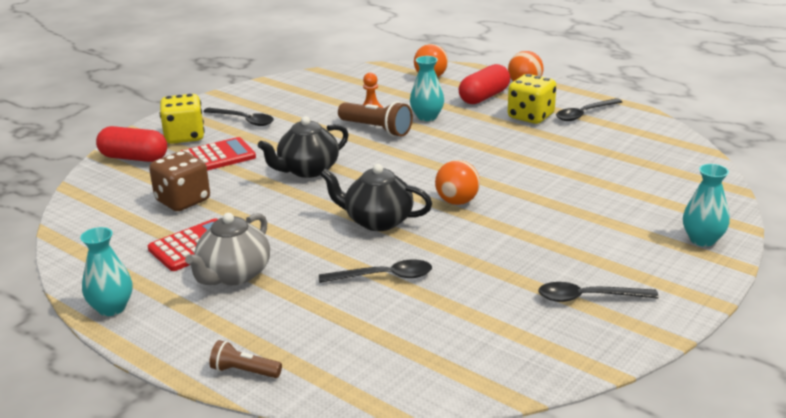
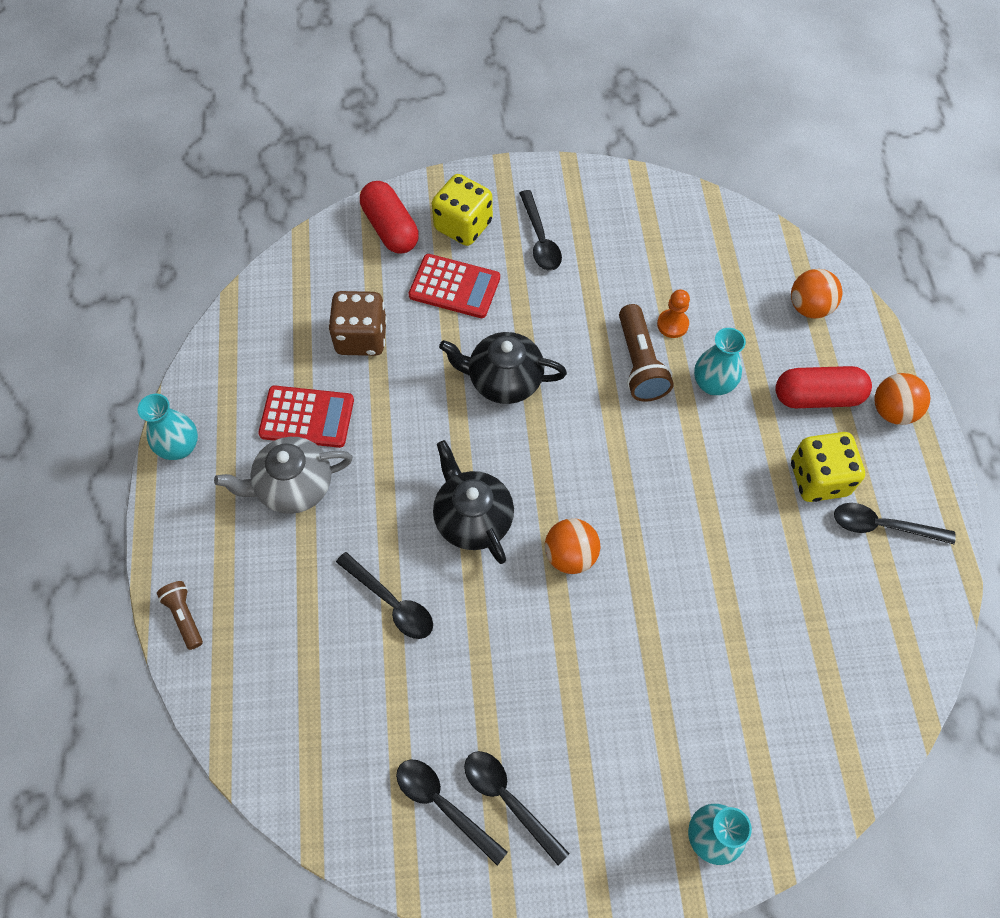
camera: 45 degrees right, 35 degrees up
(558, 325) = (443, 804): none -> black spoon

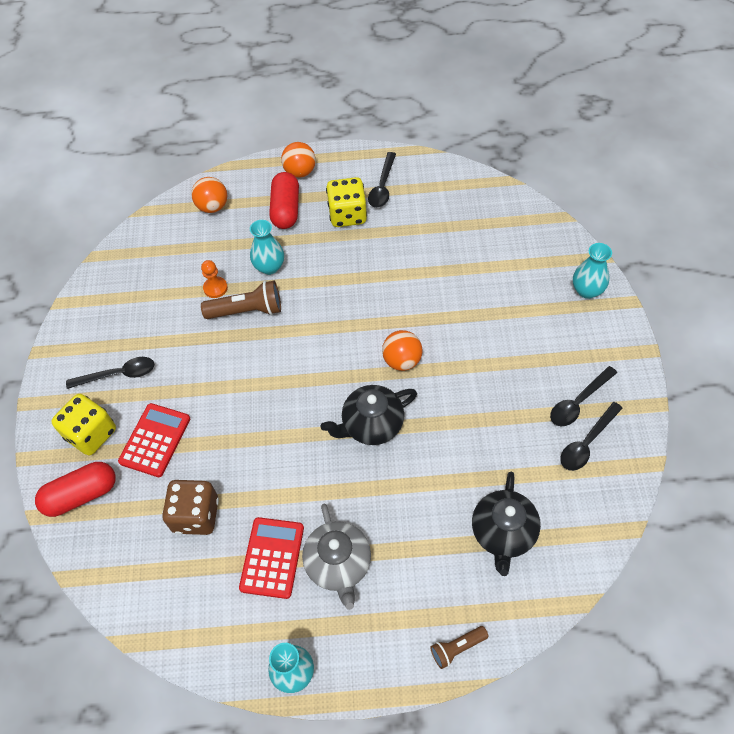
camera: 85 degrees left, 5 degrees down
(391, 602) = (440, 481): black spoon -> none
(504, 380) = (251, 403): black teapot -> black teapot (503, 533)

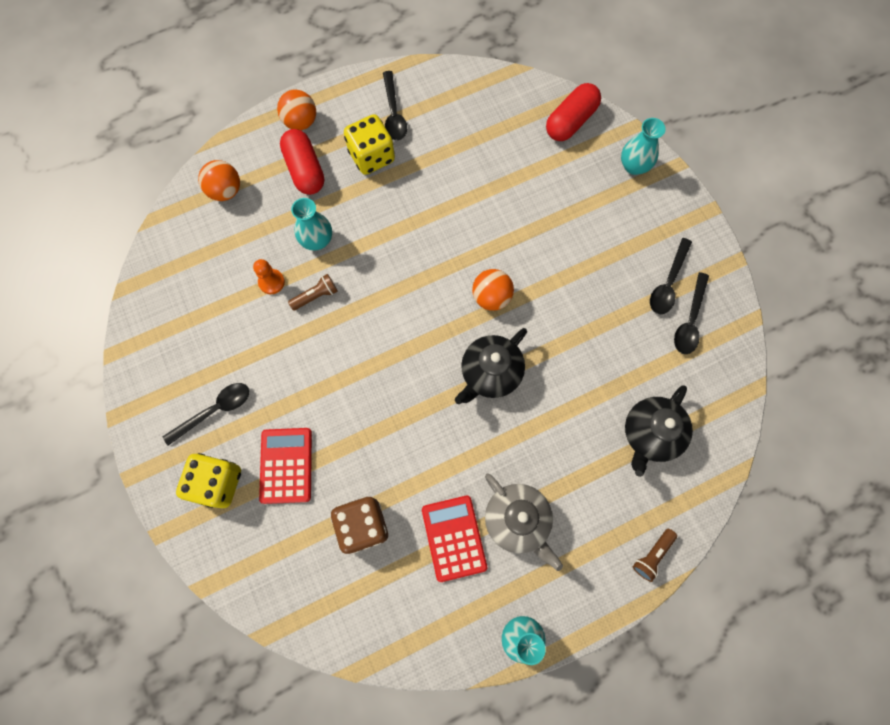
camera: 25 degrees left, 15 degrees up
(81, 495) = (239, 548): red capsule -> red capsule (570, 121)
(247, 310) = (316, 296): brown flashlight -> brown flashlight, size x0.59
(503, 533) = (650, 434): black teapot -> black teapot turned 45 degrees clockwise

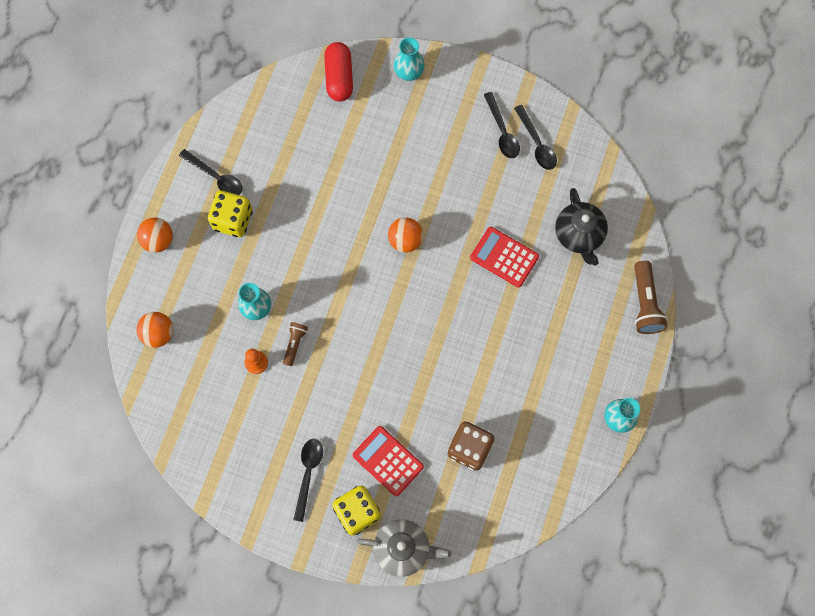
camera: 45 degrees left, 0 degrees up
(305, 170) = (197, 270): red capsule -> none
(454, 538) = (528, 403): red calculator -> red calculator (504, 257)
(490, 373) = (452, 288): black teapot -> none
(517, 520) = (553, 358): grey teapot -> grey teapot (403, 549)
(652, 555) = (645, 303): brown flashlight -> brown flashlight, size x1.69

